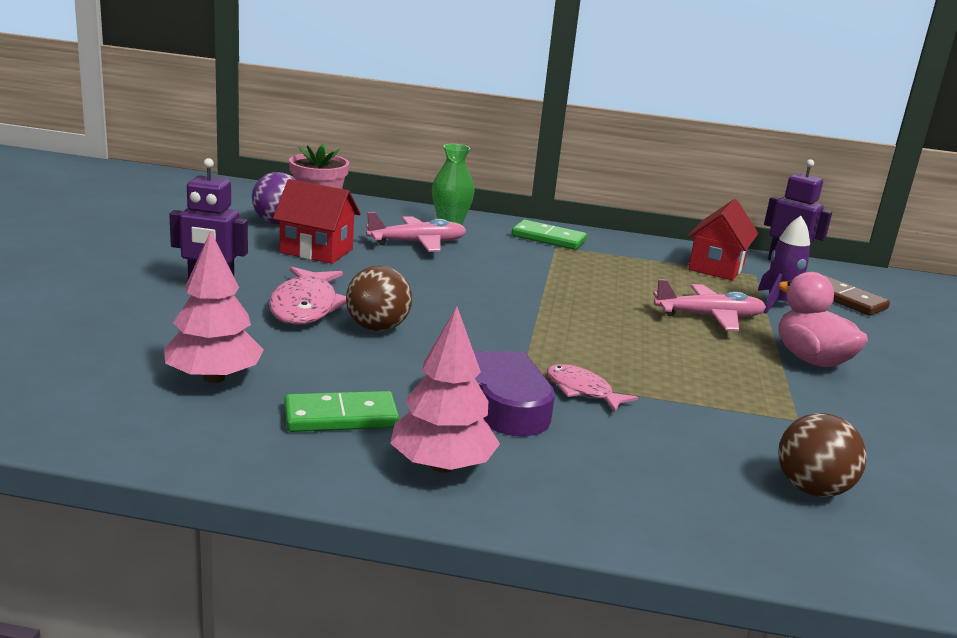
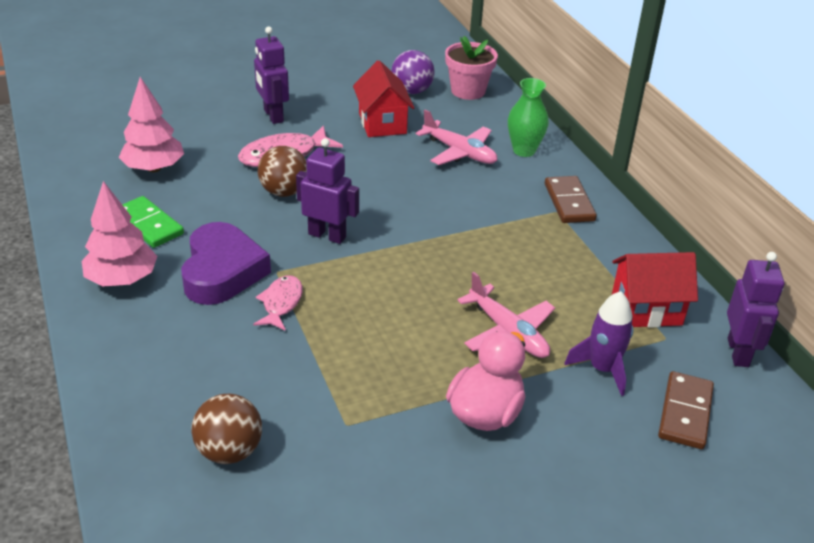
camera: 60 degrees right, 15 degrees up
(486, 334) = (327, 235): none -> purple robot
(548, 238) = (569, 202): green domino -> brown domino

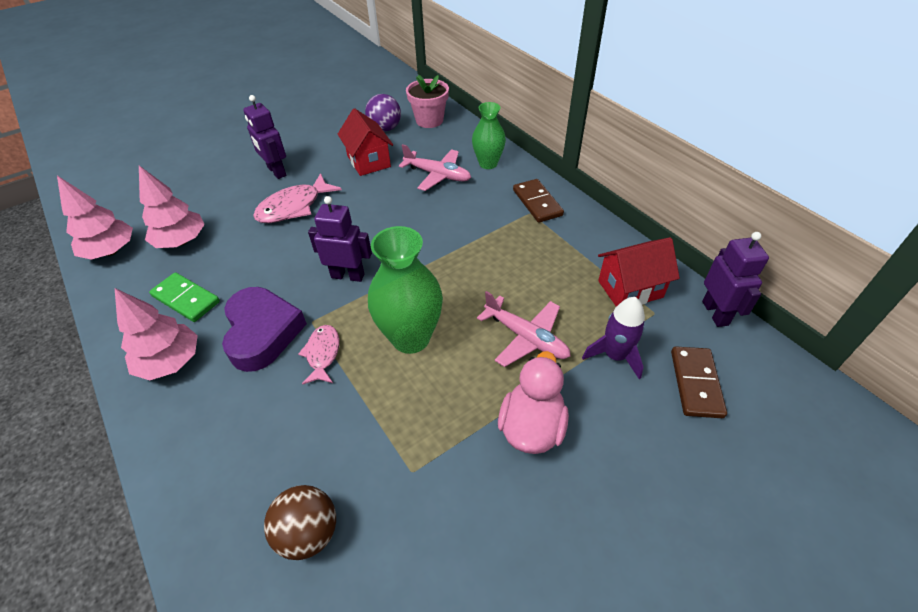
camera: 10 degrees left, 10 degrees up
(78, 164) = (111, 251): none -> pink tree
(284, 192) = (301, 241): brown ball -> none
(380, 307) = (411, 338): none -> green vase

